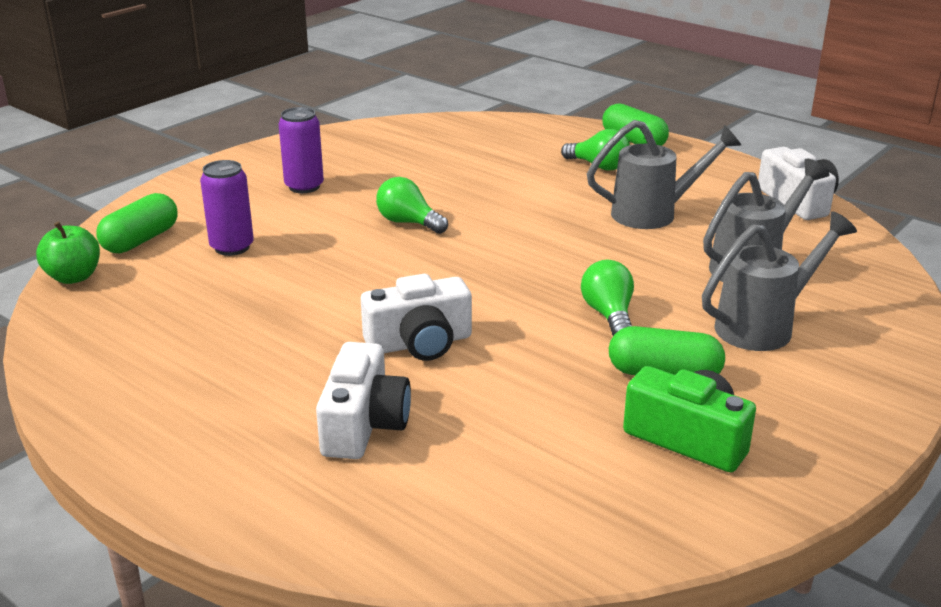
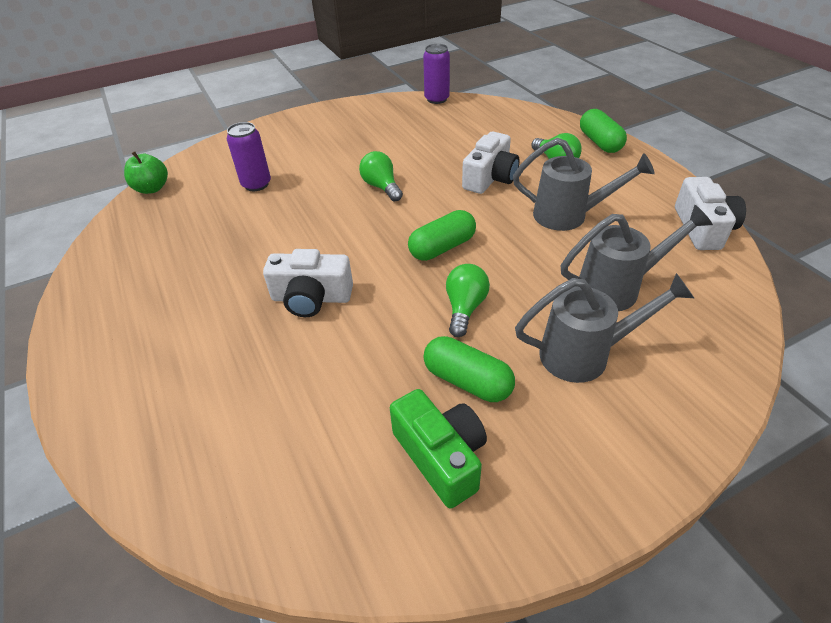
camera: 25 degrees right, 15 degrees up
(141, 240) = (209, 167): green capsule -> green capsule (442, 247)
(304, 186) = (337, 142): purple can -> purple can (437, 99)
(364, 424) = (222, 363): white camera -> white camera (490, 178)

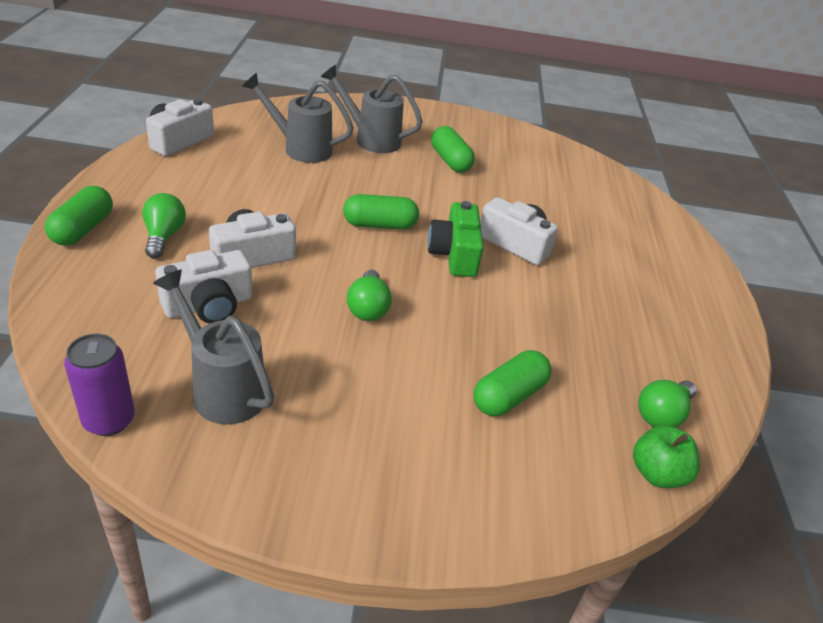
camera: 155 degrees left, 5 degrees down
(256, 184) = (508, 396): purple can -> green capsule
(441, 456) = (493, 148): green camera -> green camera (454, 254)
(465, 308) = (411, 186): green light bulb -> green light bulb (662, 414)
(468, 146) = (209, 305): none -> white camera
(569, 216) = (248, 193): grey watering can -> grey watering can (222, 388)

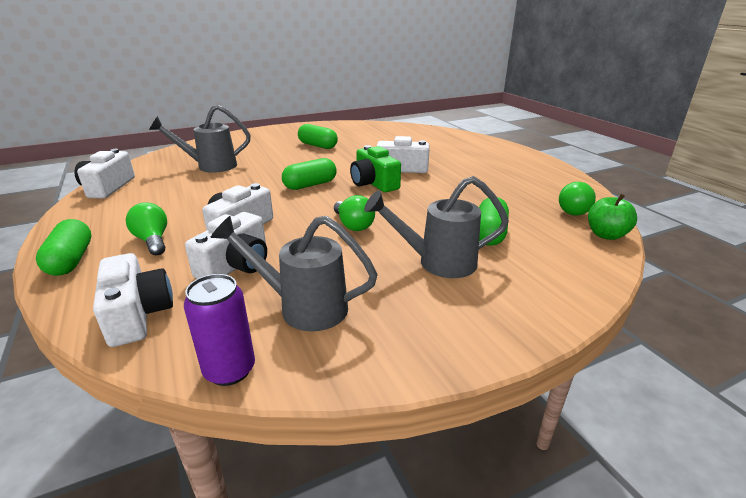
camera: 25 degrees left, 10 degrees down
(88, 321) = (137, 314): none -> white camera
(371, 139) = (255, 150): grey watering can -> grey watering can (437, 262)

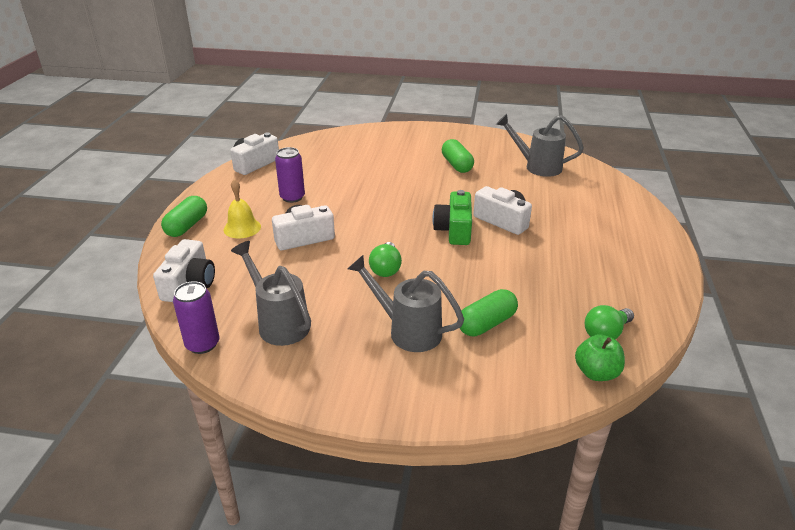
camera: 35 degrees right, 5 degrees up
(153, 240) = (242, 228): green light bulb -> yellow bell
(186, 201) = (292, 197): none -> purple can
(210, 166) = (342, 163): grey watering can -> grey watering can (537, 166)
(236, 265) = (272, 271): white camera -> none
(310, 185) = (398, 212): green capsule -> none

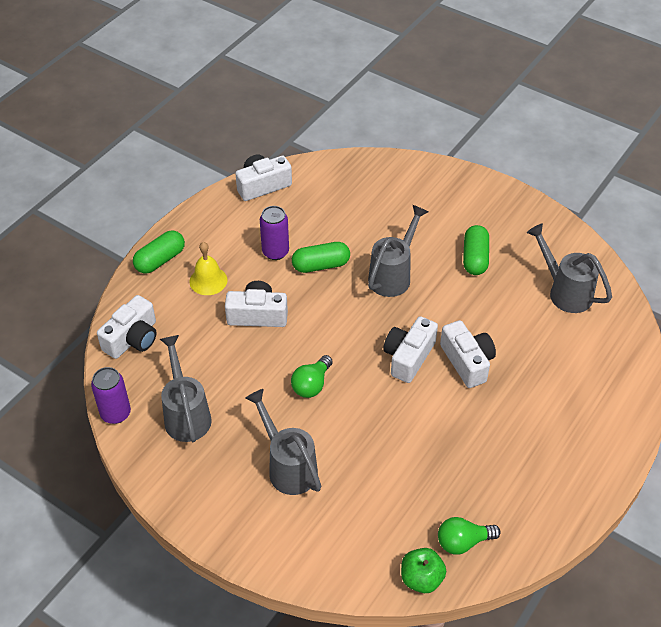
camera: 25 degrees right, 15 degrees up
(402, 188) = (393, 275): none -> grey watering can
(454, 230) = (408, 357): green camera -> white camera
(486, 324) = (362, 486): green capsule -> green capsule (321, 265)

